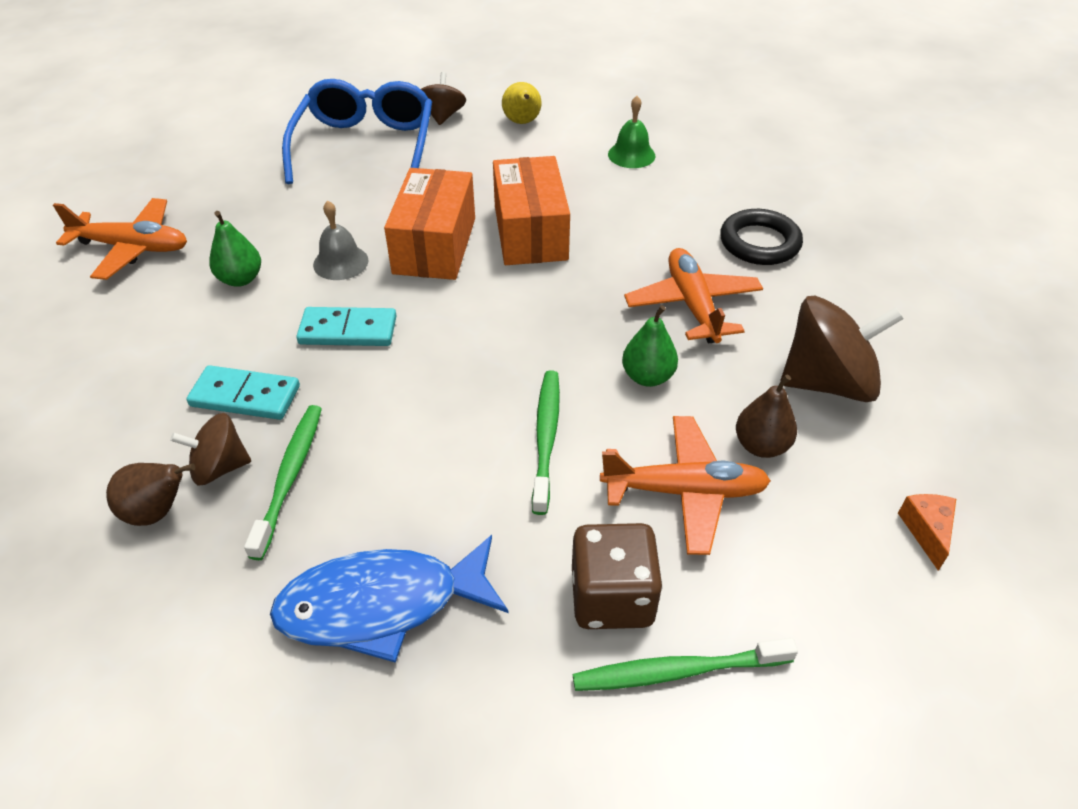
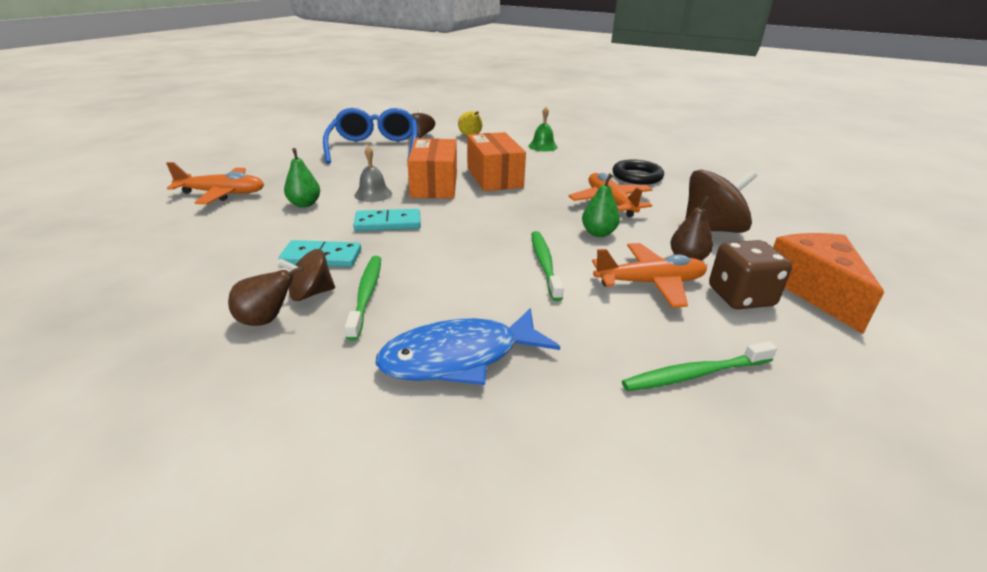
camera: 10 degrees left, 15 degrees down
(612, 597) = (628, 339): brown dice -> brown dice (740, 297)
(926, 531) = (814, 290): orange cheese -> orange cheese, size x2.27

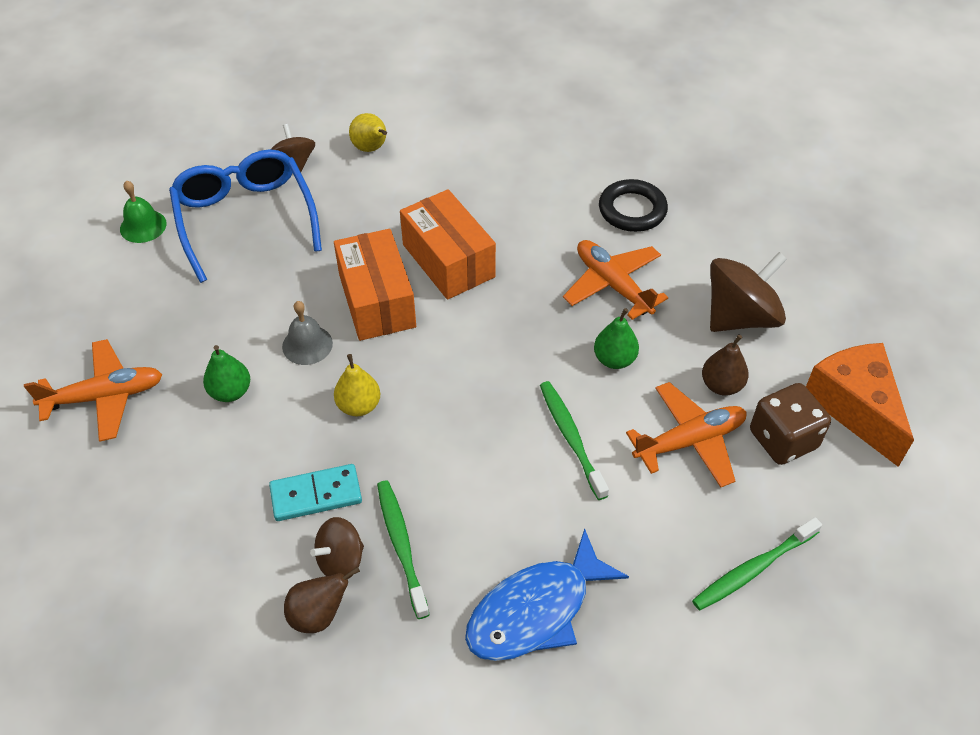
camera: 15 degrees left, 20 degrees up
(388, 223) = (359, 406): turquoise domino -> yellow pear
(542, 146) = (485, 155): green bell -> green bell (143, 226)

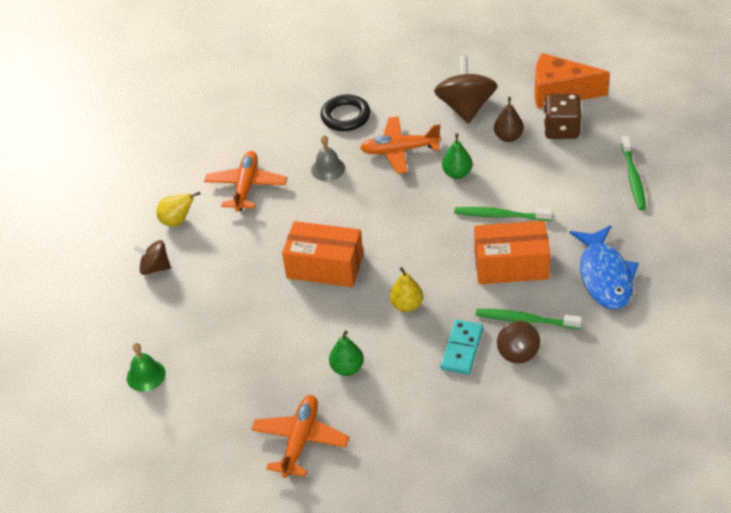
camera: 55 degrees left, 5 degrees down
(245, 219) = (189, 313): blue glasses -> none
(307, 345) = (336, 315): grey bell -> grey bell (328, 169)
(319, 615) = (549, 375): brown pear -> none
(448, 261) = (318, 219): orange box -> orange box (511, 265)
(689, 441) = (537, 167): orange plane -> orange plane (246, 187)

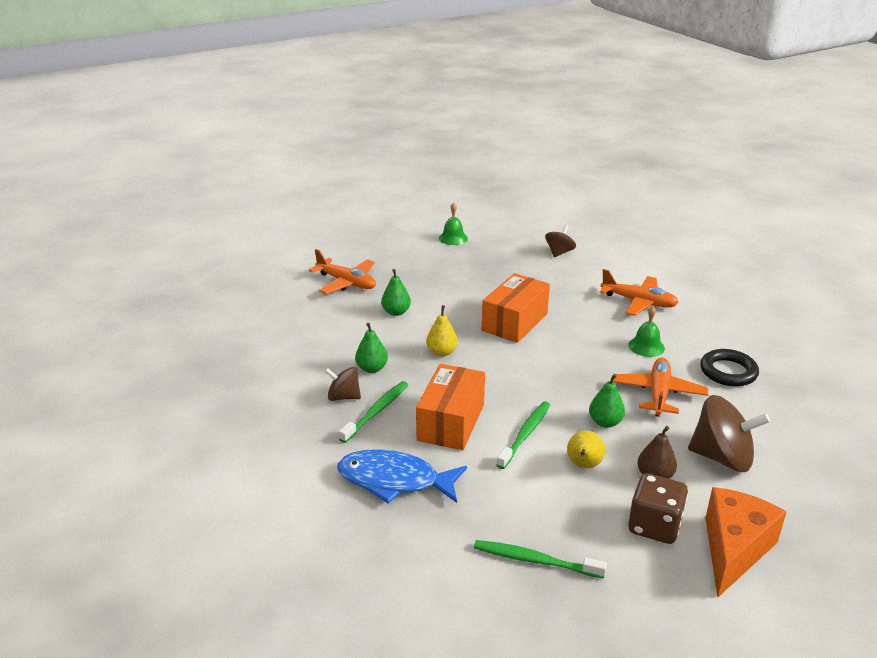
camera: 105 degrees right, 15 degrees down
(177, 221) = (609, 267): yellow pear -> yellow pear (583, 465)
(328, 169) = (646, 346): grey bell -> green bell
(461, 349) = (372, 368): turquoise domino -> green pear

